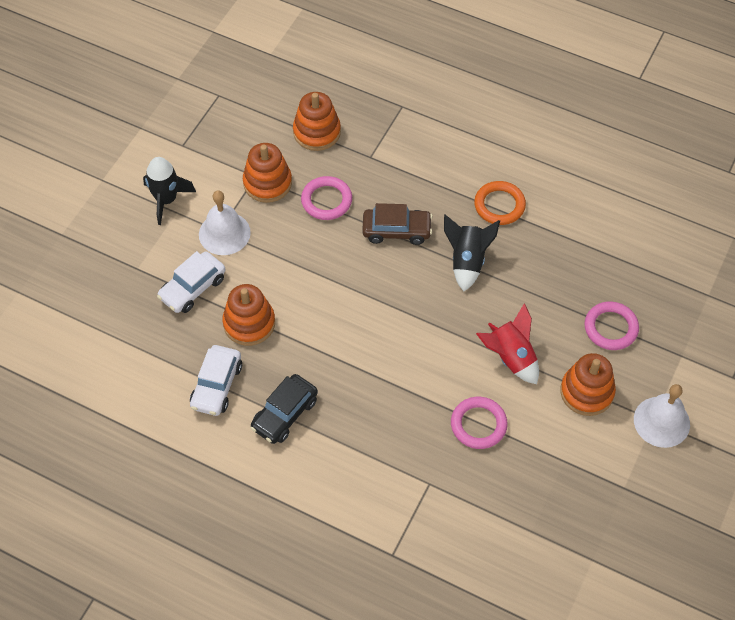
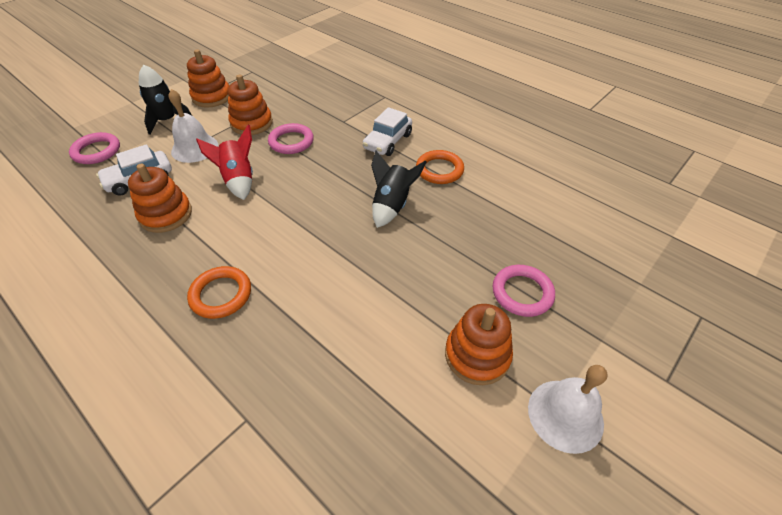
camera: 15 degrees right, 10 degrees down
(217, 386) = (97, 259): white car -> white car (388, 141)
(285, 414) = (140, 300): black car -> none
(317, 132) = (310, 101): orange stacking toy -> orange stacking toy (212, 97)
(353, 391) = (221, 294): none -> orange ring
(396, 230) = (339, 171): brown car -> none
(478, 424) = (336, 362): pink ring -> pink ring (97, 151)
(510, 357) = (401, 298): red rocket -> red rocket (238, 180)

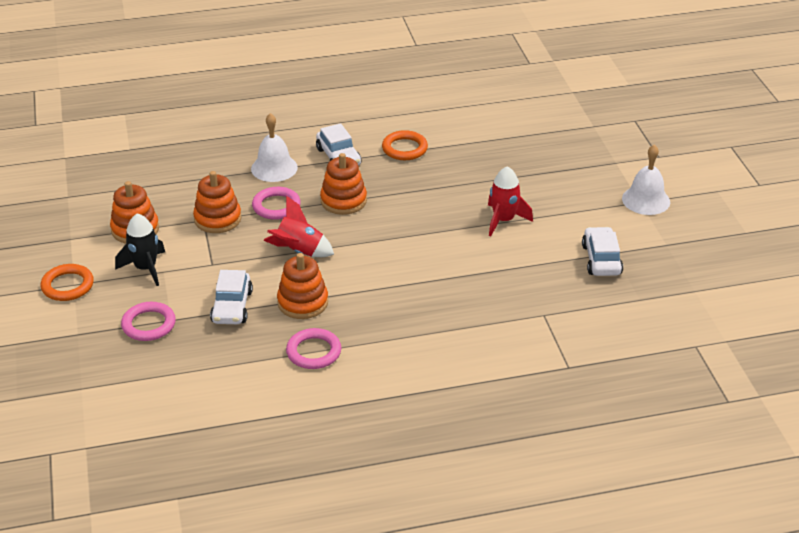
camera: 55 degrees left, 10 degrees down
(194, 148) = (218, 263): white bell -> white bell (274, 168)
(221, 294) = (428, 297): orange ring -> orange ring (67, 286)
(392, 205) = (419, 187): black rocket -> none
(395, 291) = (504, 220): none -> red rocket
(399, 428) = (601, 259): none -> white car
(477, 355) = (582, 211): orange stacking toy -> orange stacking toy (343, 201)
(522, 293) = (556, 172): pink ring -> pink ring (314, 352)

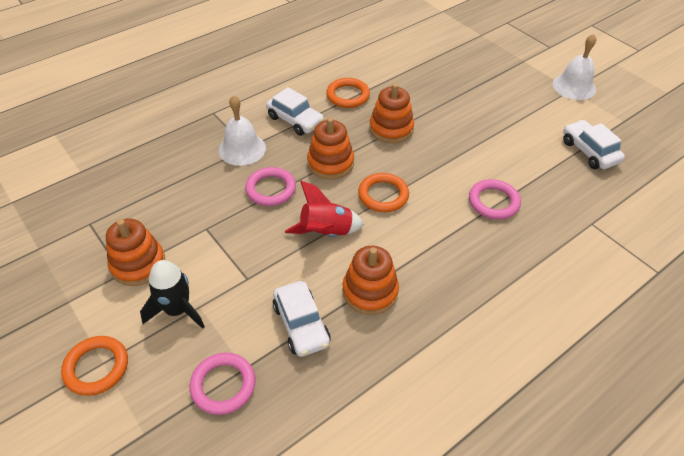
camera: 25 degrees left, 10 degrees up
(217, 219) = (220, 222): orange stacking toy -> orange stacking toy (391, 129)
(314, 352) = (422, 350): pink ring -> pink ring (493, 202)
(370, 238) = (383, 195): none -> orange ring
(504, 220) = (482, 139): red rocket -> none

